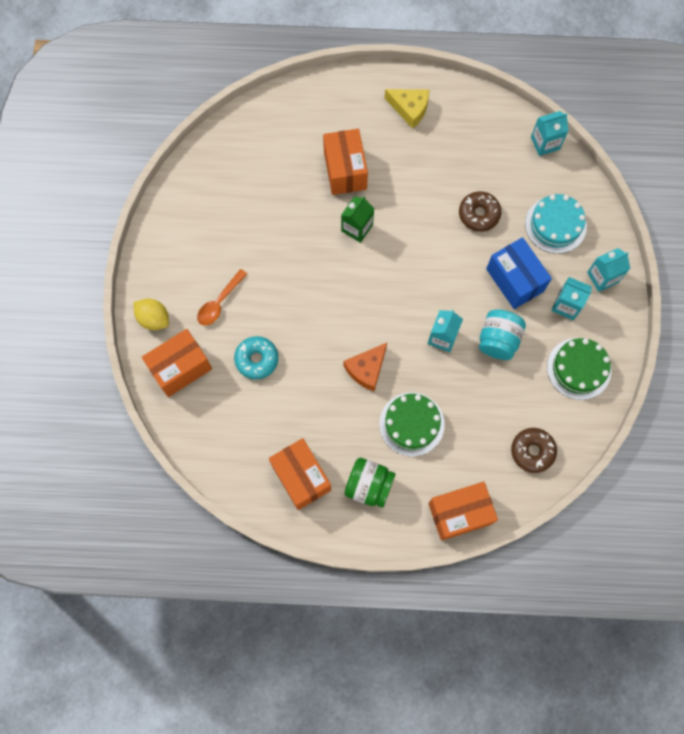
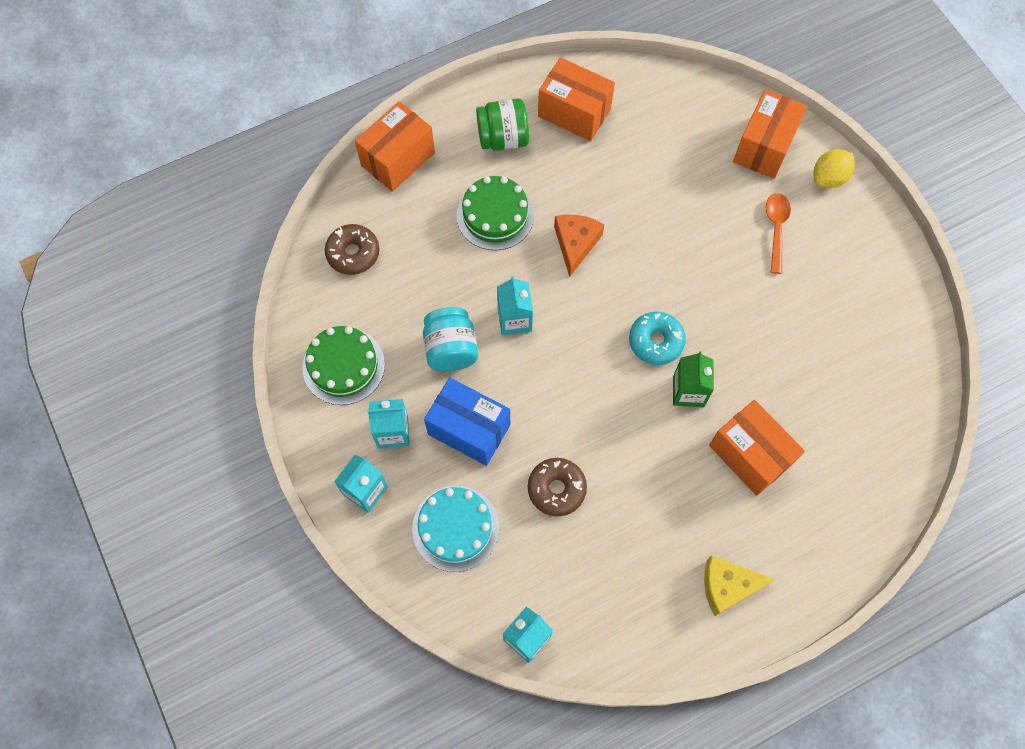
camera: 150 degrees right, 5 degrees down
(154, 319) = (829, 178): yellow lemon -> yellow lemon turned 45 degrees counterclockwise
(257, 359) = (695, 194): turquoise donut -> turquoise donut (655, 341)

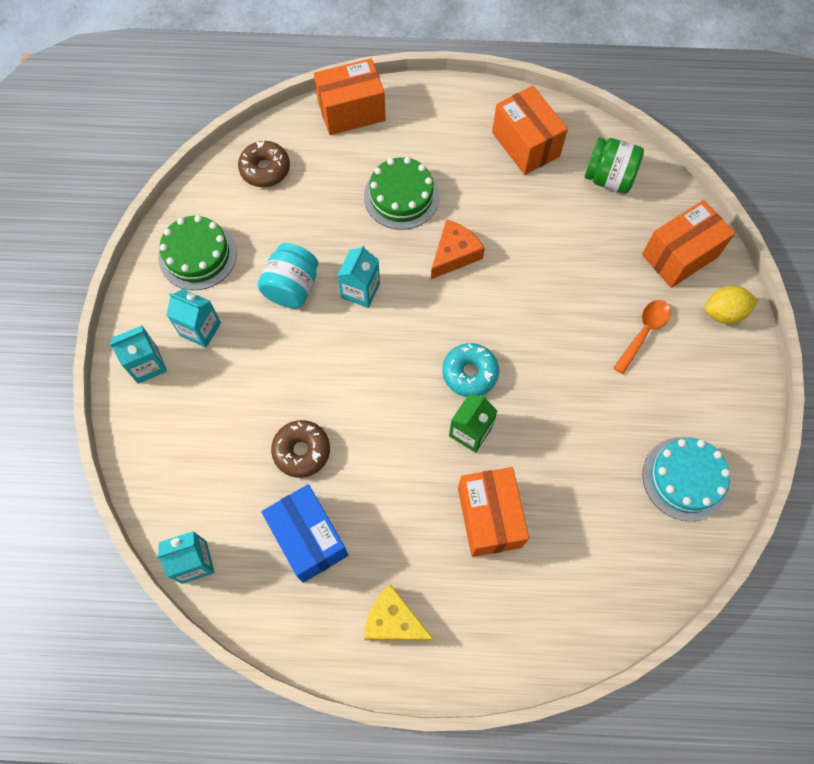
camera: 30 degrees right, 0 degrees up
(455, 528) = (198, 436): turquoise cake -> turquoise cake (685, 478)
(469, 429) = (263, 361): blue box -> blue box (308, 538)
(503, 138) = (450, 136): green jar -> green jar (608, 178)

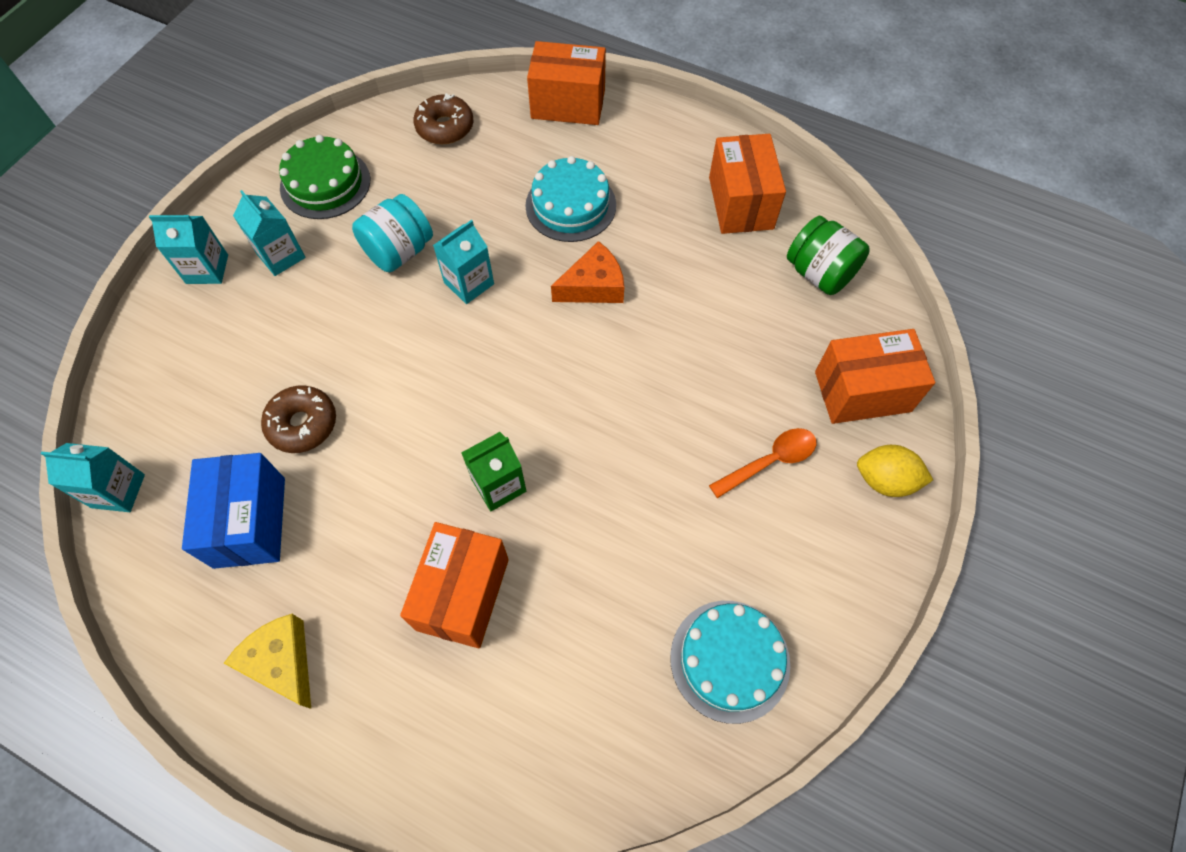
camera: 25 degrees right, 5 degrees down
(401, 196) = (570, 205): green cake -> turquoise cake
(470, 373) = (536, 420): turquoise donut -> none

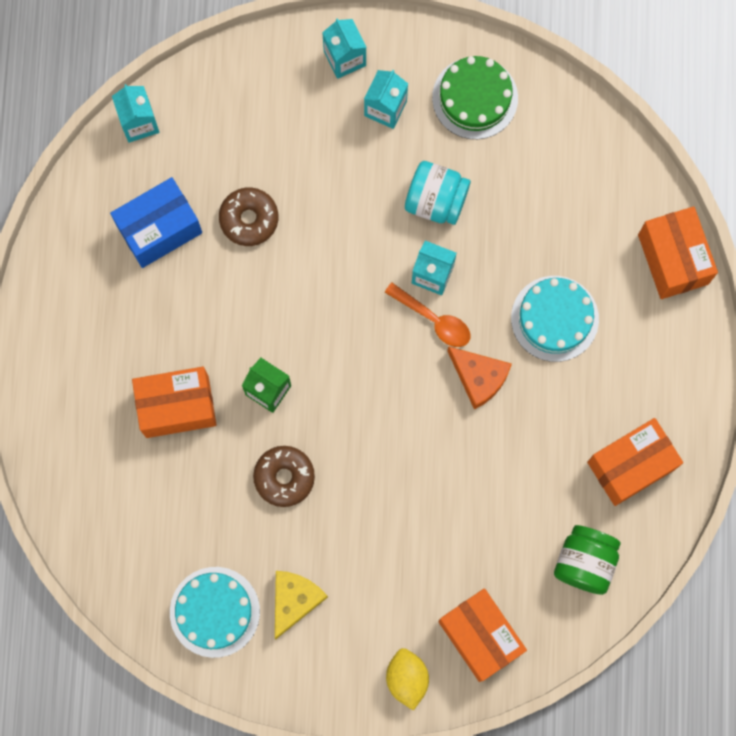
camera: 65 degrees right, 15 degrees up
(282, 662) = (78, 312): yellow cheese -> yellow cheese (294, 600)
(445, 127) = (588, 163): brown donut -> brown donut (284, 477)
(770, 461) = (382, 584): orange spoon -> orange spoon (434, 320)

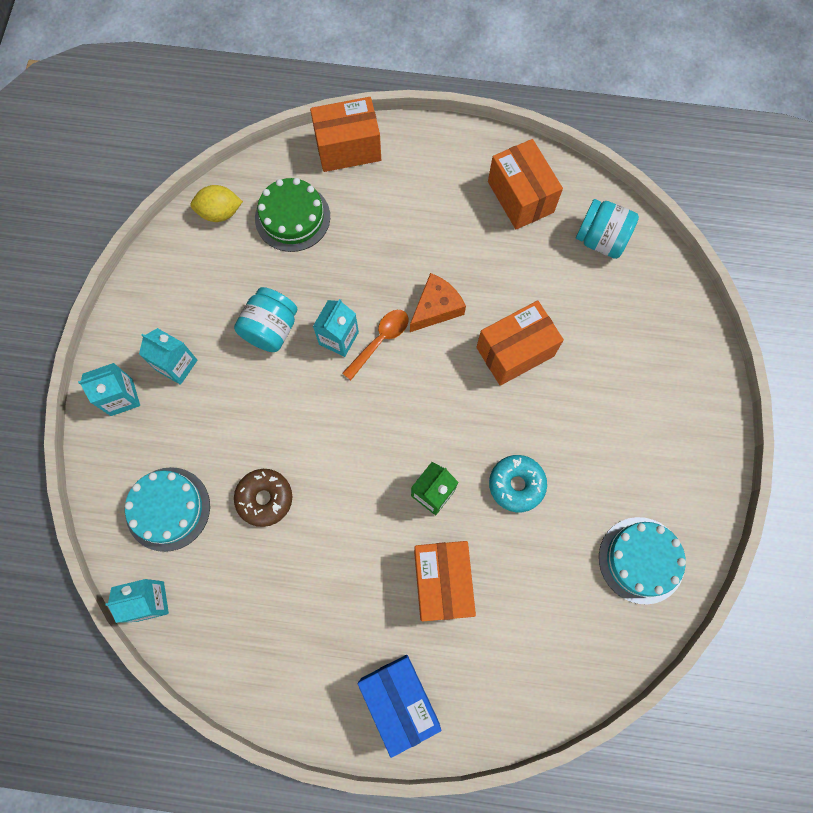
camera: 85 degrees left, 5 degrees down
(159, 229) = (263, 587): blue box -> blue box (399, 700)
(284, 477) = (516, 485): brown donut -> turquoise donut
(294, 600) = (631, 484): yellow cheese -> none
(407, 678) = (701, 391): yellow lemon -> yellow lemon (220, 212)
(475, 98) = (180, 288): green cake -> green cake (292, 217)
(480, 636) = (663, 327): orange box -> orange box (515, 351)
(554, 318) = (389, 242): turquoise cake -> turquoise cake (168, 509)
(584, 562) = (601, 240): green jar -> turquoise jar

